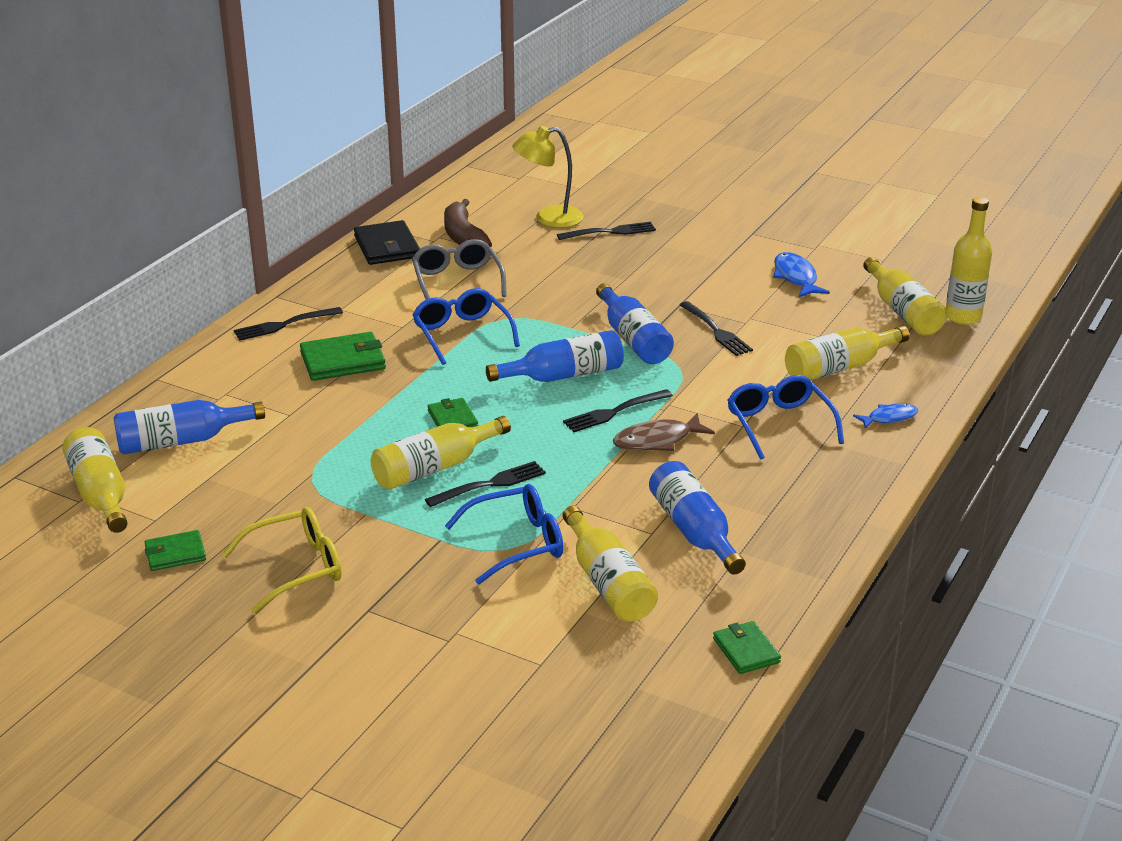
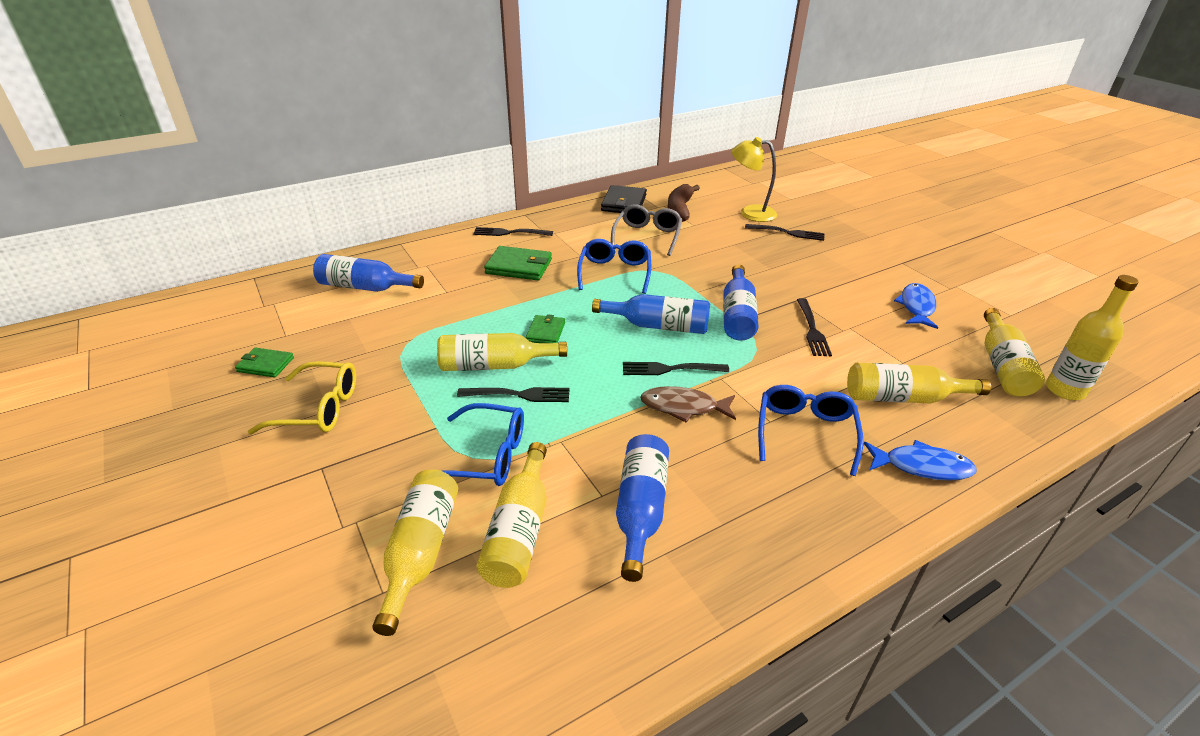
camera: 30 degrees right, 5 degrees up
(100, 493) = (280, 305): yellow bottle -> yellow bottle (421, 551)
(746, 650) = (573, 681): green wallet -> none
(889, 418) = (921, 466): blue fish -> blue fish, size x1.52

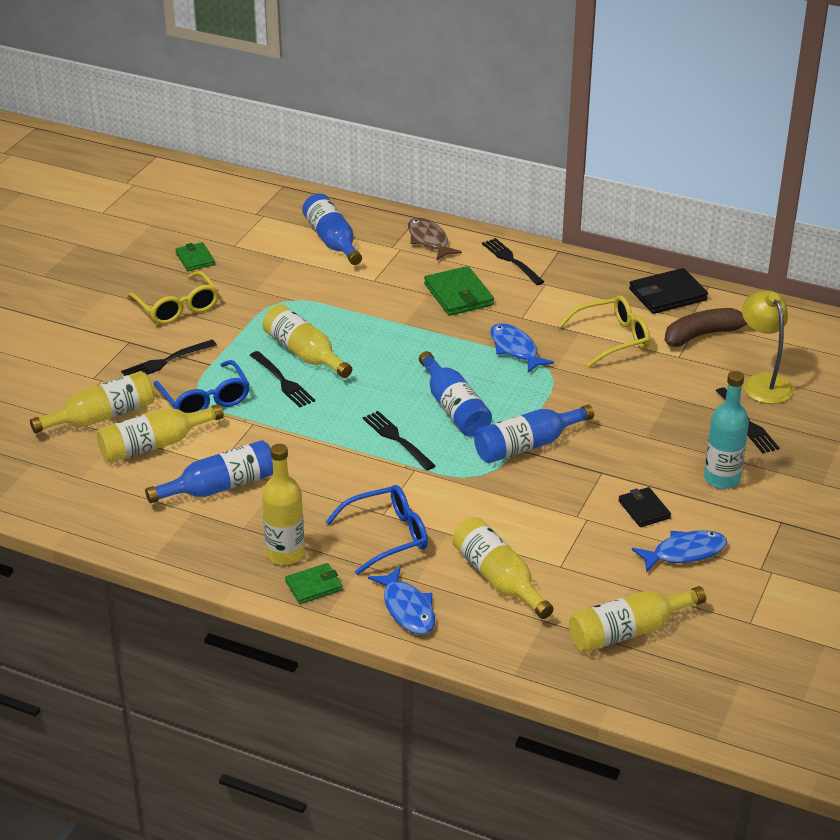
camera: 55 degrees right, 0 degrees up
(545, 332) = (376, 356): green wallet -> green wallet (314, 586)
(615, 272) = (515, 349): blue glasses -> blue fish
(647, 236) = (612, 338): grey glasses -> yellow glasses
(683, 407) = (353, 464): brown fish -> brown fish (429, 240)
(812, 329) = (555, 496): black fork -> black fork (166, 361)
(840, 262) = (722, 479): none -> turquoise bottle
(854, 301) = (644, 509): none -> black wallet
(1065, 390) = (627, 679): yellow bottle -> yellow bottle (285, 554)

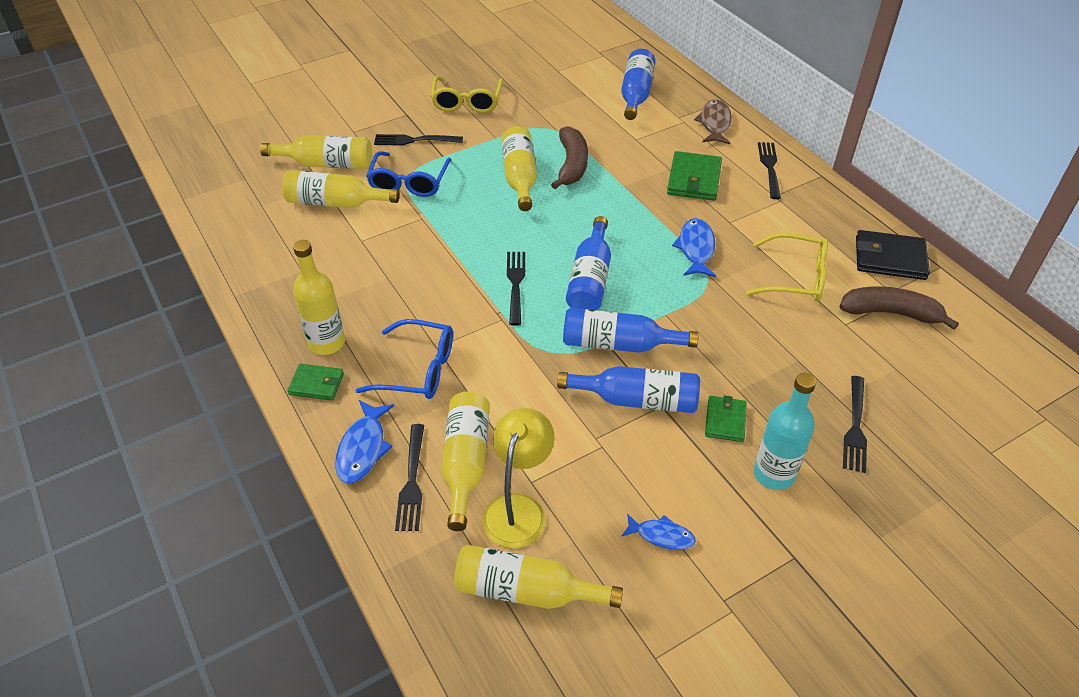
camera: 35 degrees right, 10 degrees up
(195, 259) = (519, 70): green wallet -> green wallet (725, 420)
(221, 487) = (343, 260): blue bottle -> blue bottle (637, 400)
(282, 381) = (479, 193): black fork -> black fork (412, 480)
(340, 324) = (571, 165): none -> brown banana
(644, 509) = (665, 466): black wallet -> none
(684, 553) = (661, 536): blue fish -> blue fish, size x0.66
(763, 382) = (911, 391): yellow lamp -> yellow lamp (518, 509)

